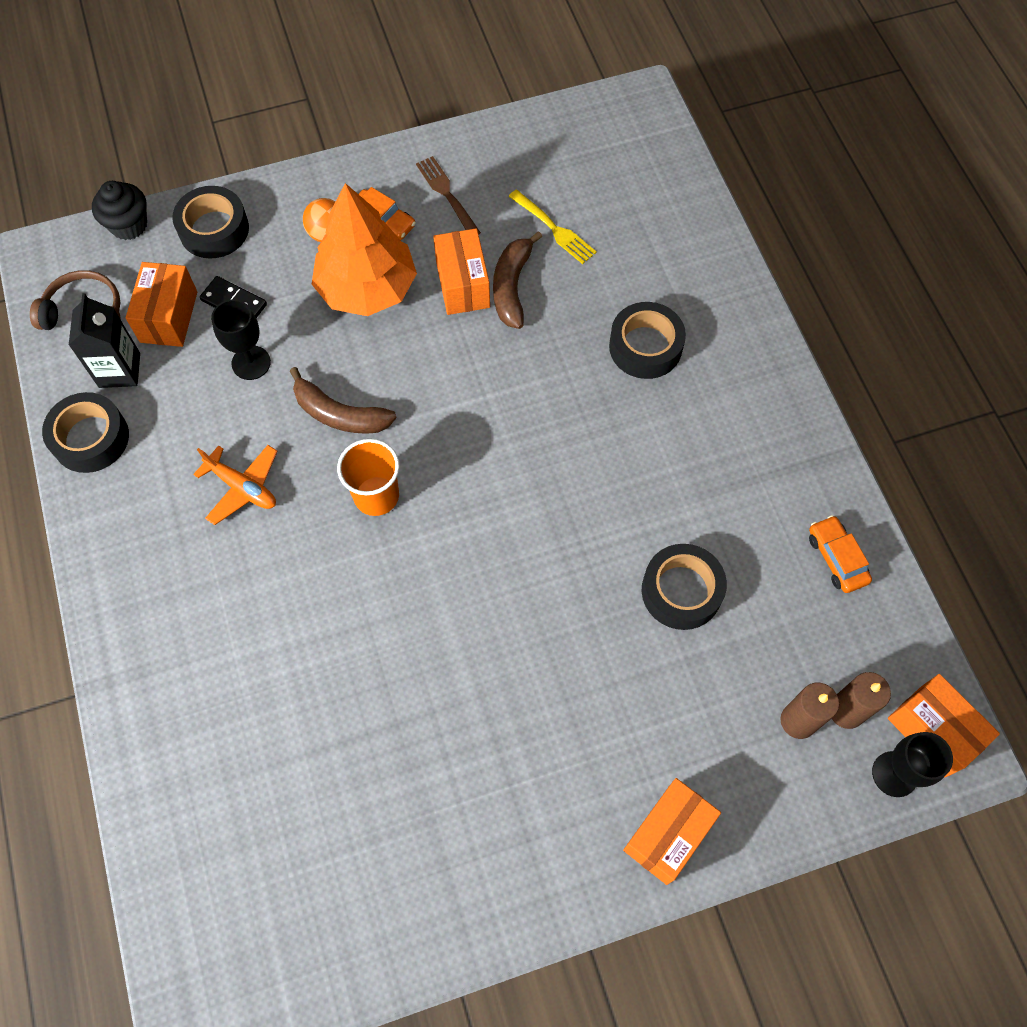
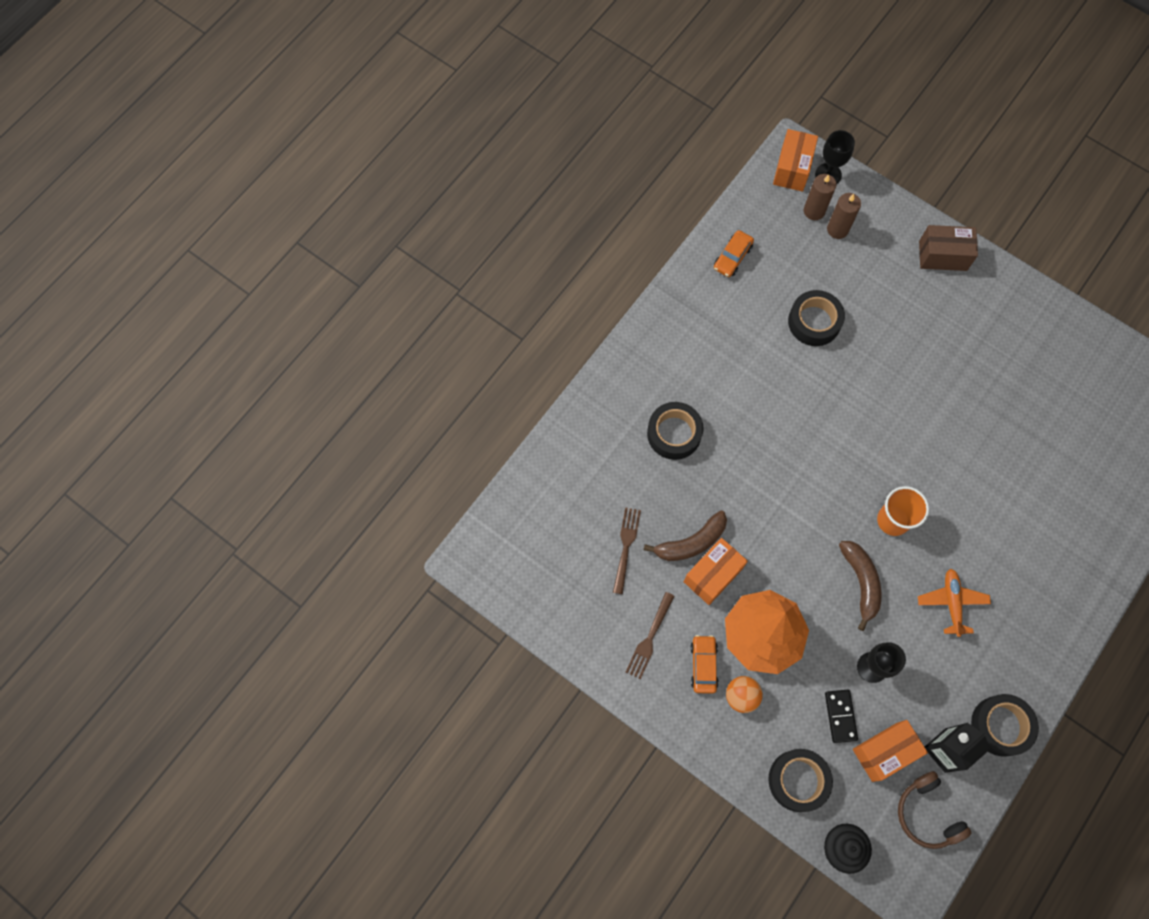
camera: 125 degrees left, 5 degrees up
(553, 228) = (626, 547): yellow fork -> brown fork
(667, 835) = (942, 256): orange box -> brown box

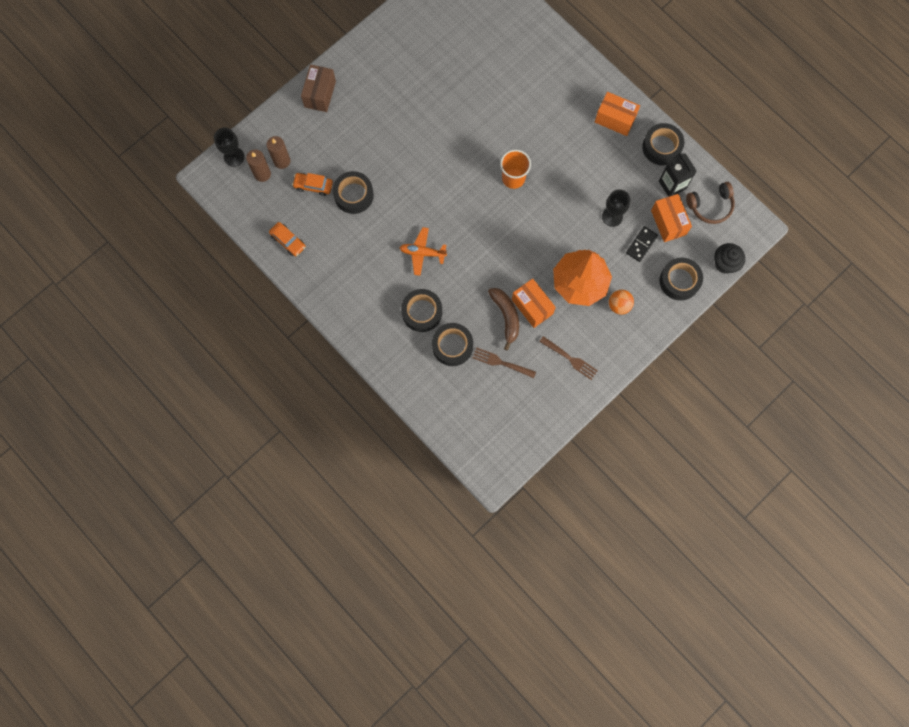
camera: 80 degrees left, 5 degrees up
(636, 480) = (452, 346): none -> black tape
(703, 665) = (594, 326): orange car -> orange car (313, 186)
(792, 169) = (222, 181): orange box -> orange box (615, 119)
(840, 716) = (641, 244): black domino -> black domino turned 60 degrees counterclockwise
(861, 582) = (553, 209): brown banana -> none
(951, 603) = (576, 155): orange plane -> orange plane (422, 253)

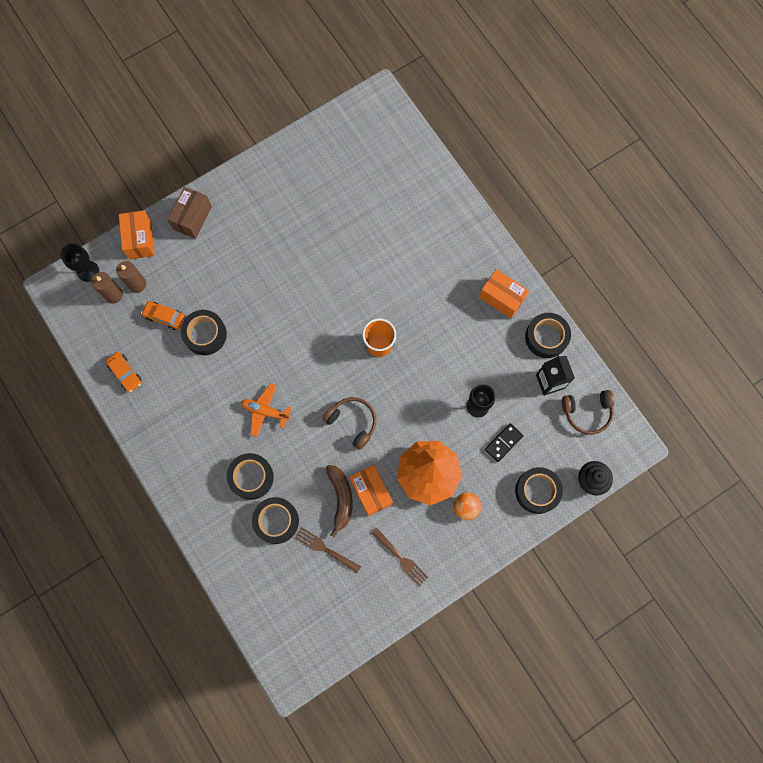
camera: 10 degrees right, 0 degrees up
(503, 249) = (352, 422): none -> brown headphones
(668, 222) = (537, 423): orange box -> orange box (140, 240)

